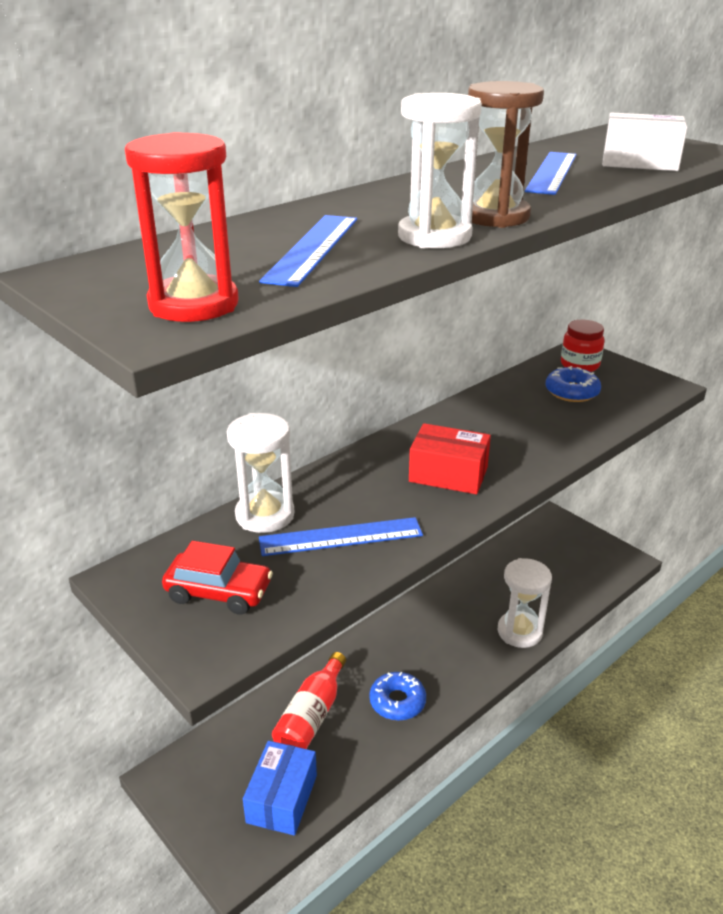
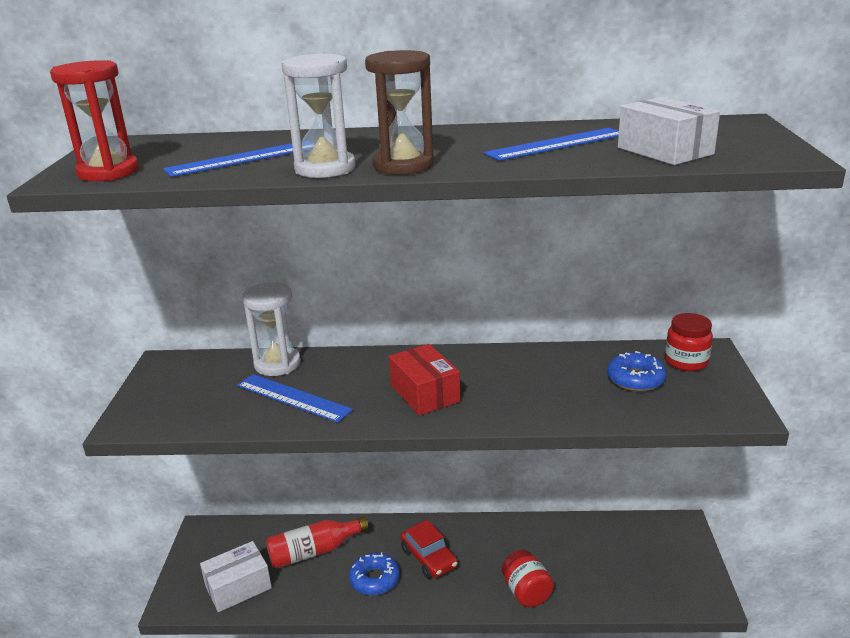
camera: 45 degrees right, 5 degrees down
(219, 592) = (187, 393): red car -> red car (429, 558)
(282, 799) = (238, 587): blue box -> white box
(519, 632) = (526, 592): white hourglass -> red jar

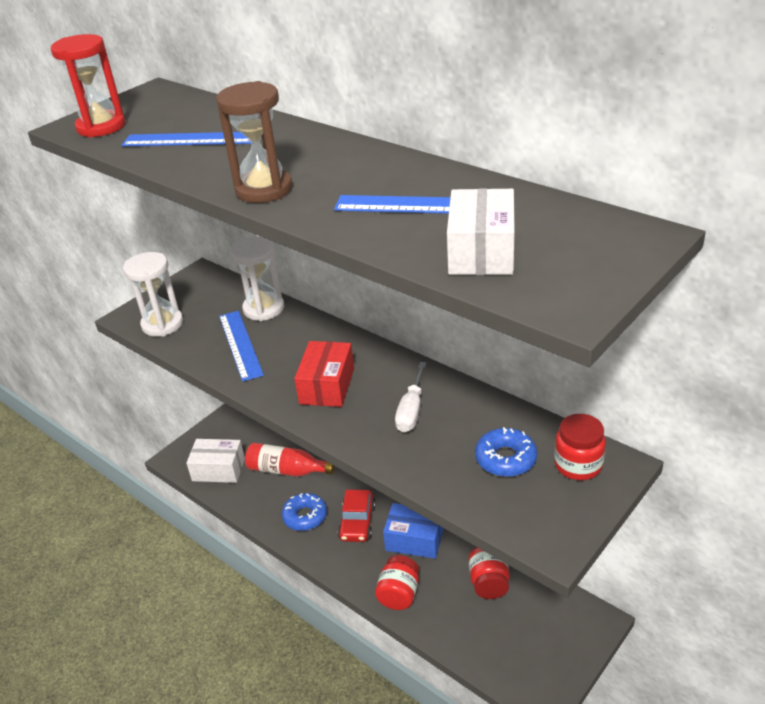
camera: 40 degrees right, 10 degrees up
(325, 169) = (213, 173): white hourglass -> white hourglass (162, 324)
(492, 545) = (414, 539): none -> blue box
(521, 380) = (411, 410): none -> white screwdriver
(584, 543) = (489, 583): none -> red jar

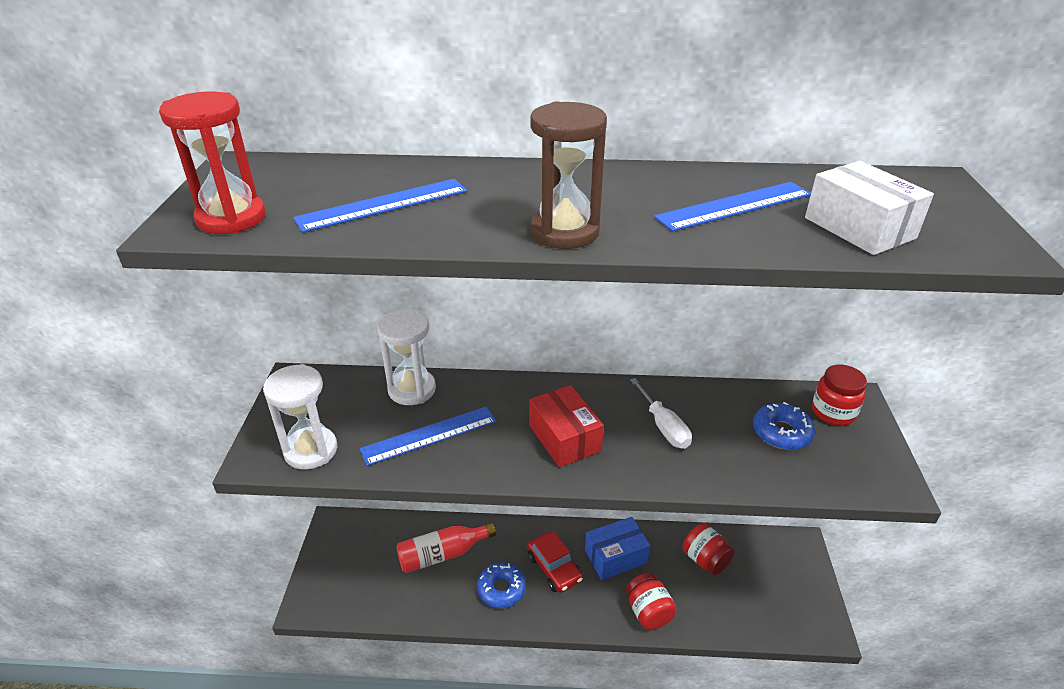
camera: 40 degrees left, 0 degrees up
(218, 469) = (369, 590): white box -> none
(240, 344) = (429, 435): blue ruler -> blue ruler turned 60 degrees counterclockwise

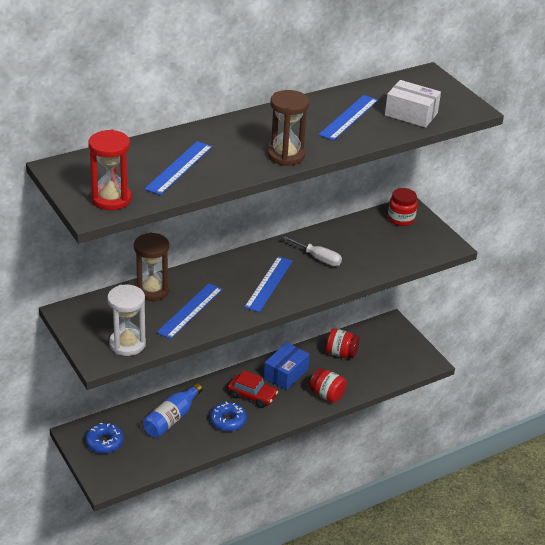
camera: 35 degrees left, 0 degrees up
(412, 389) = (152, 290): white hourglass -> brown hourglass
(442, 554) = (171, 418): red bottle -> blue bottle
(564, 438) = (269, 284): red box -> blue ruler
(781, 432) = (381, 239): blue donut -> blue donut (104, 442)

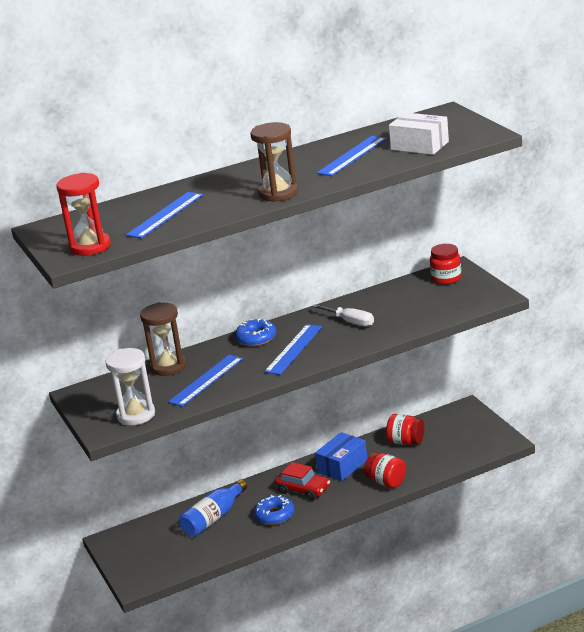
camera: 10 degrees right, 10 degrees down
(104, 442) = (139, 545): blue donut -> blue donut (256, 338)

